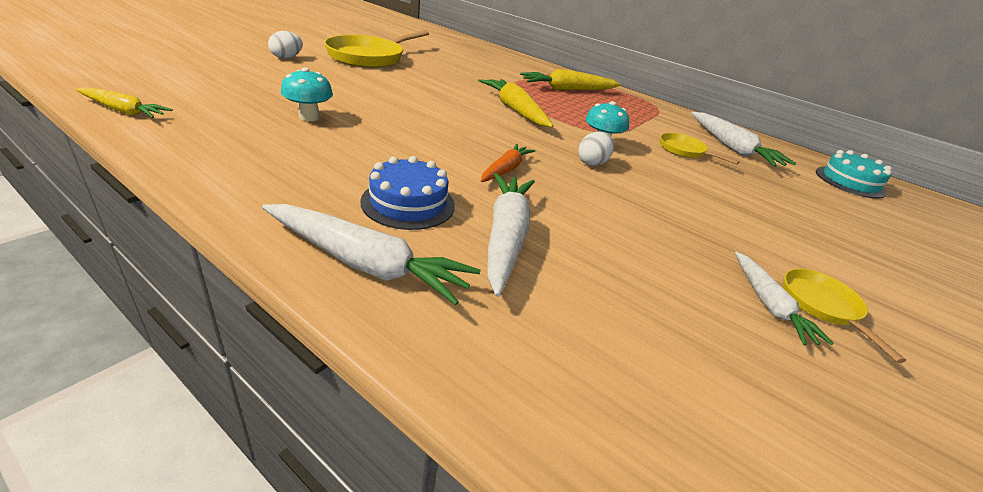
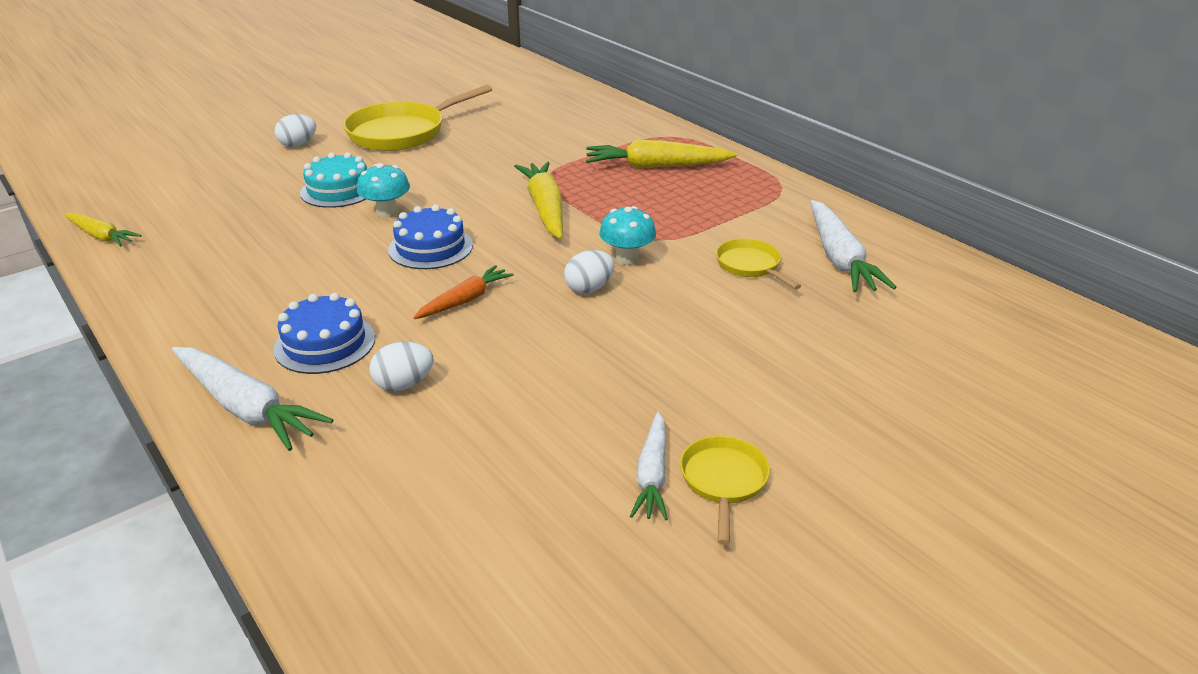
camera: 20 degrees right, 0 degrees up
(309, 117) = (280, 234): turquoise mushroom -> turquoise mushroom (387, 212)
(448, 131) = (430, 247): none -> blue cake
(506, 237) = (404, 384): white carrot -> white egg
(849, 182) = (993, 313): turquoise cake -> turquoise cake (339, 190)

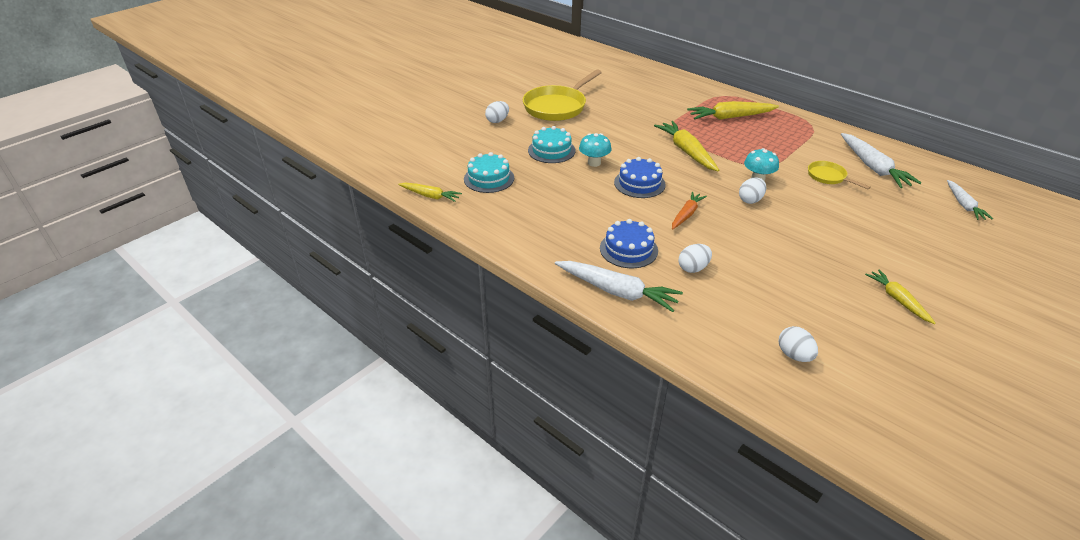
camera: 10 degrees left, 5 degrees up
(209, 220) = (489, 178): none -> turquoise cake
(455, 556) = (794, 355): none -> white egg
(652, 474) = (860, 301): white carrot -> white carrot (964, 205)
(723, 481) = (898, 300): yellow pan -> yellow carrot

